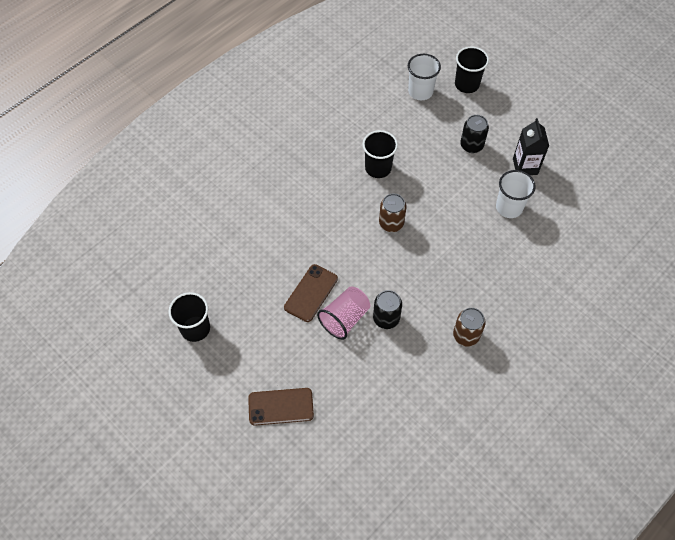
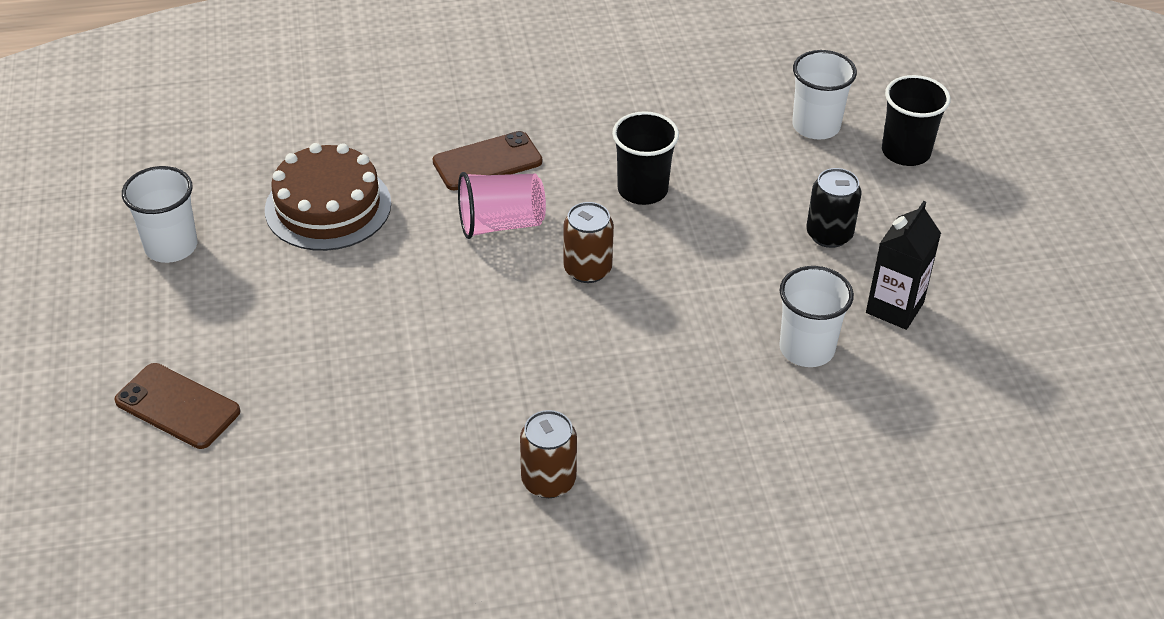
camera: 35 degrees right, 15 degrees down
(195, 328) = (171, 246): black cup -> white cup
(248, 261) = (328, 206): none -> brown cake
(311, 293) = (372, 292): brown phone -> brown phone (487, 161)
(345, 319) = (386, 351): pink cup -> pink cup (501, 224)
(386, 318) = (448, 386): black can -> none

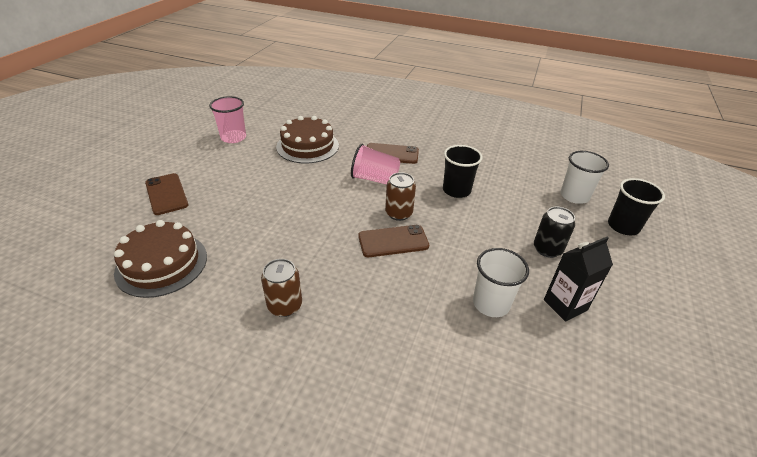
camera: 30 degrees right, 5 degrees down
(171, 246) = (233, 138): white cup -> pink cup
(309, 514) = (162, 264): none -> brown cake
(616, 319) = (393, 241): none -> brown phone

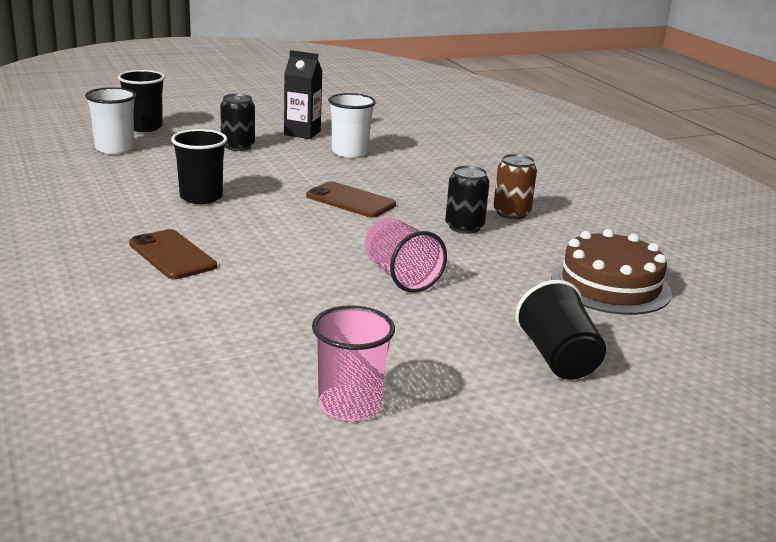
camera: 135 degrees left, 15 degrees down
(166, 194) = (558, 358): brown phone -> black cup
(299, 263) = (464, 227): none -> black can
(307, 146) = (256, 323): brown cake -> none
(374, 179) = (258, 244): pink cup -> pink cup (400, 276)
(398, 213) = (302, 211): brown can -> none

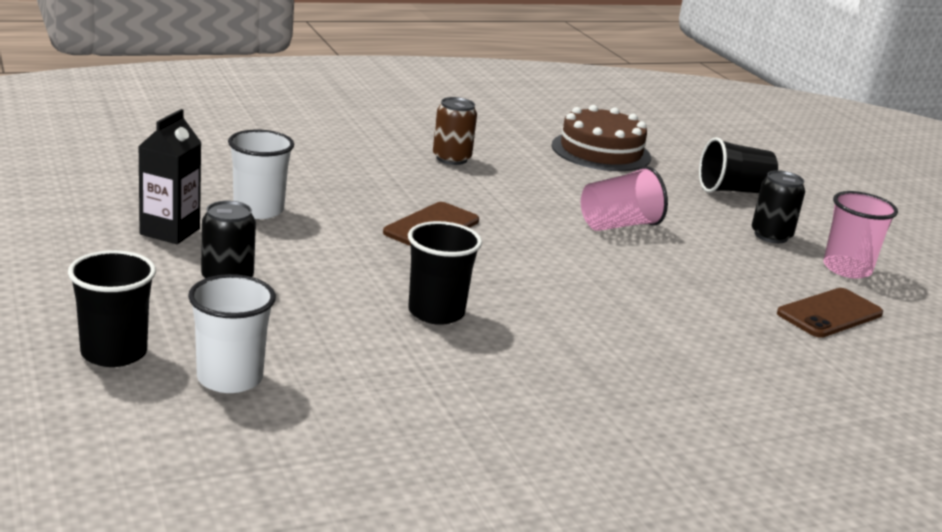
camera: 90 degrees left, 0 degrees up
(172, 255) = (617, 334): brown phone -> brown phone (829, 314)
(464, 227) = (493, 183): black can -> black can (771, 236)

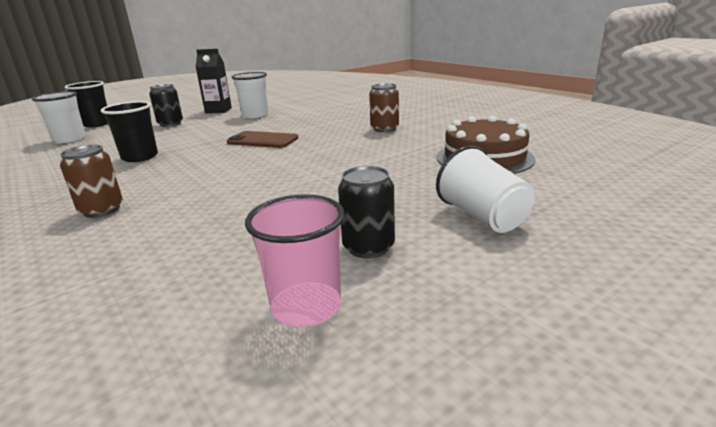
camera: 80 degrees right, 0 degrees up
(618, 225) = (318, 181): pink cup -> none
(642, 338) = (102, 210): none -> brown can
(733, 191) = (482, 217): black cup -> white cup
(829, 314) = (159, 297): brown phone -> none

